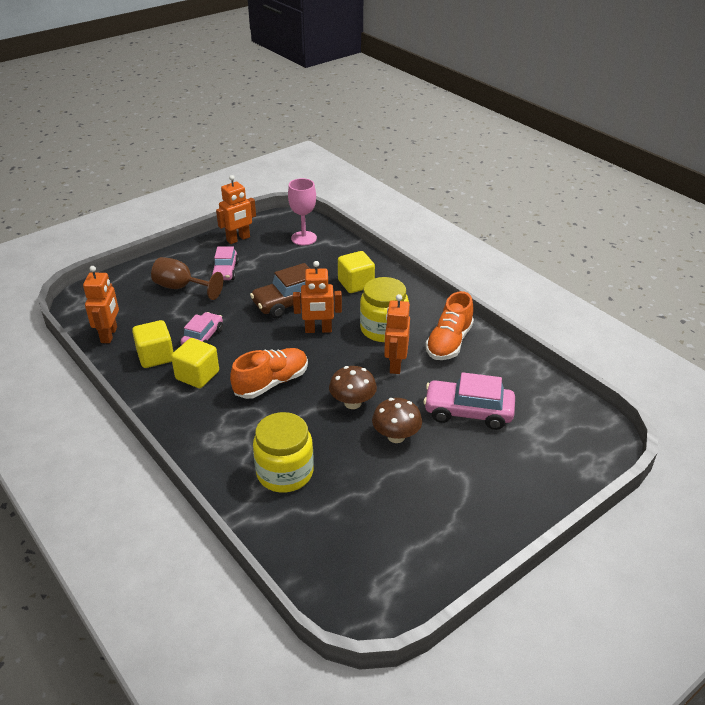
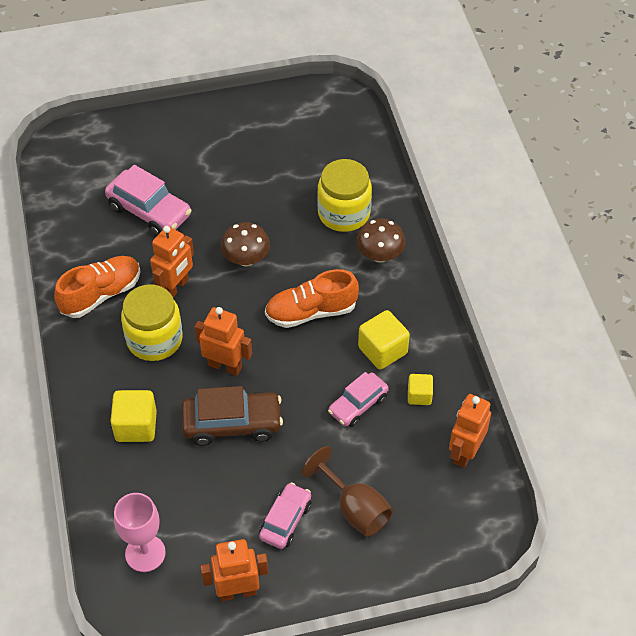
camera: 155 degrees left, 15 degrees up
(156, 356) = (419, 395): yellow cube -> yellow cube, size x0.61
(396, 436) = (230, 211): brown mushroom -> brown mushroom (380, 255)

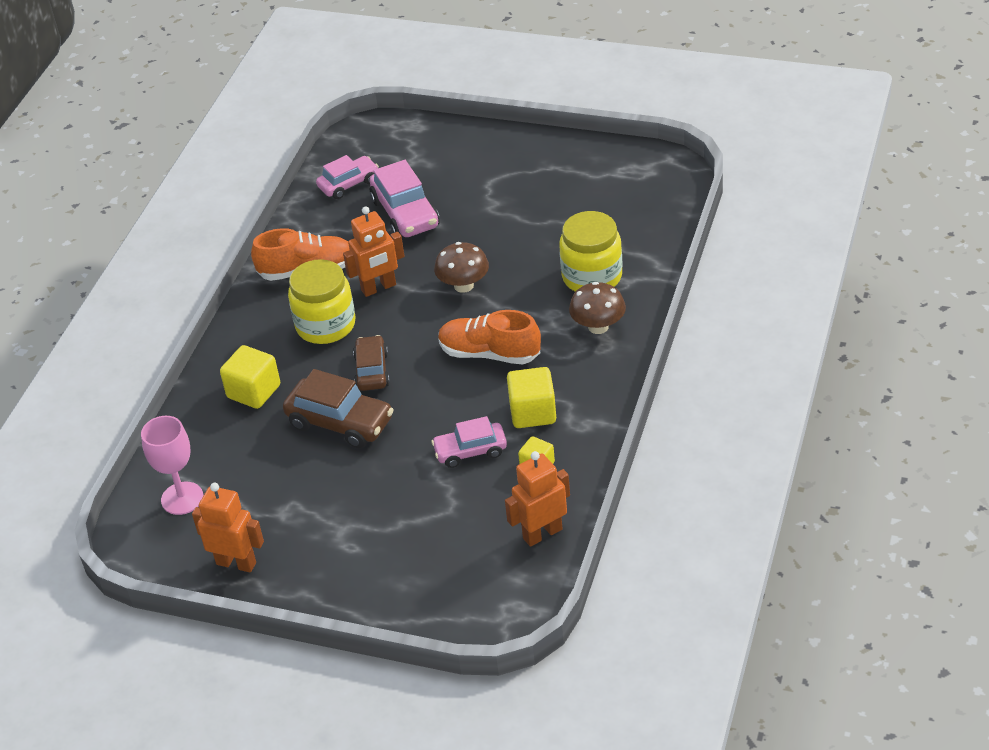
camera: 35 degrees right, 10 degrees down
(225, 366) = (372, 371): orange robot -> brown car
(285, 520) = (325, 523): pink car -> pink car (348, 184)
(355, 509) = (396, 539): brown goblet -> none

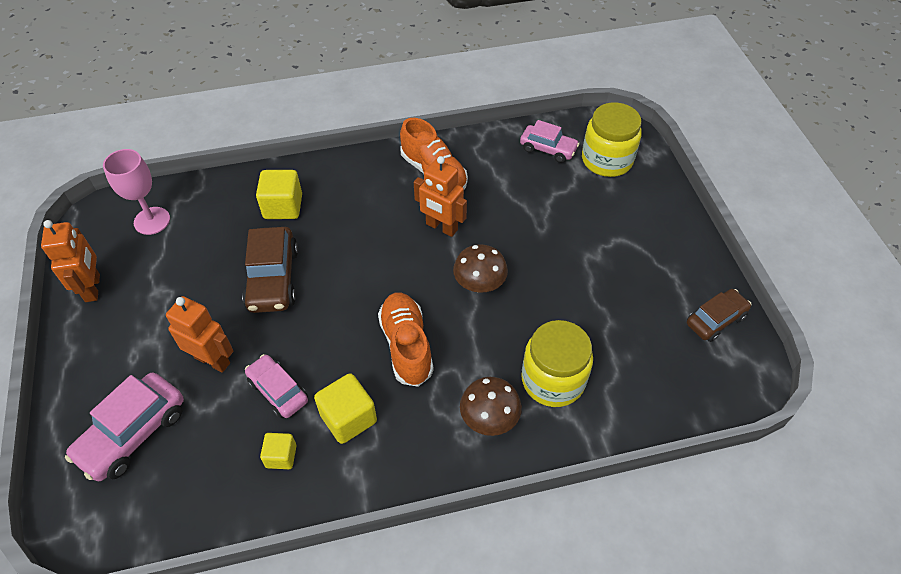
camera: 55 degrees right, 10 degrees up
(325, 325) = (379, 214): yellow jar -> yellow jar (607, 160)
(372, 371) = (342, 270): brown car -> brown car (715, 320)
(405, 214) = (539, 201): pink car -> pink car (133, 433)
(542, 533) = (195, 504): orange robot -> orange robot (212, 360)

